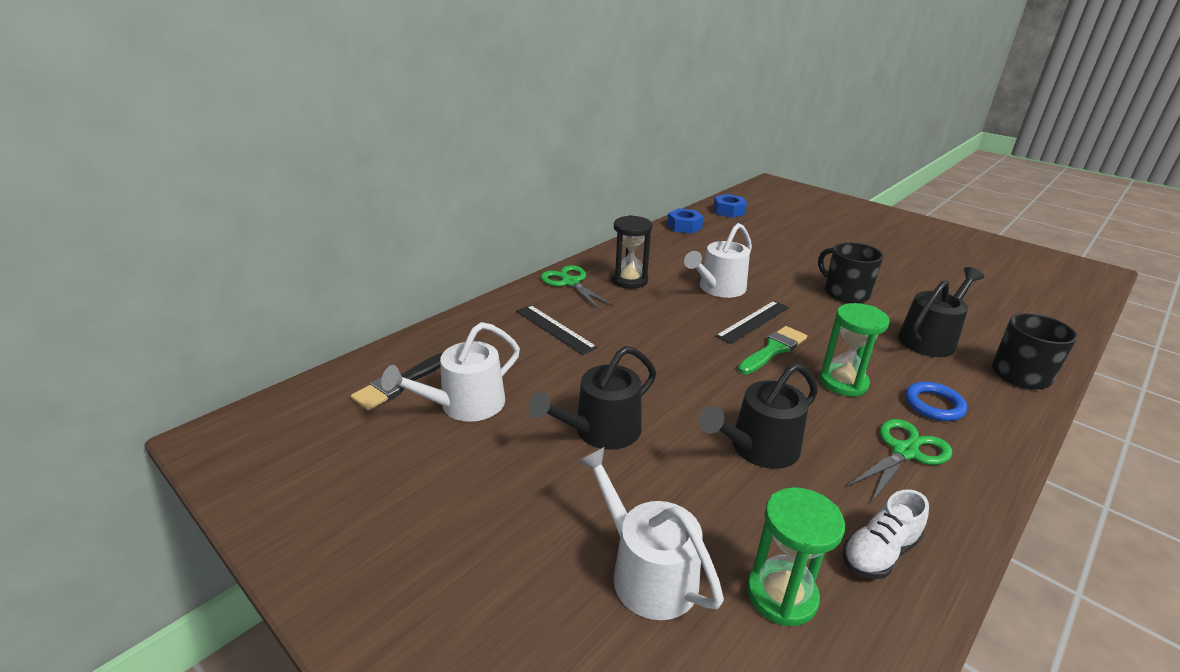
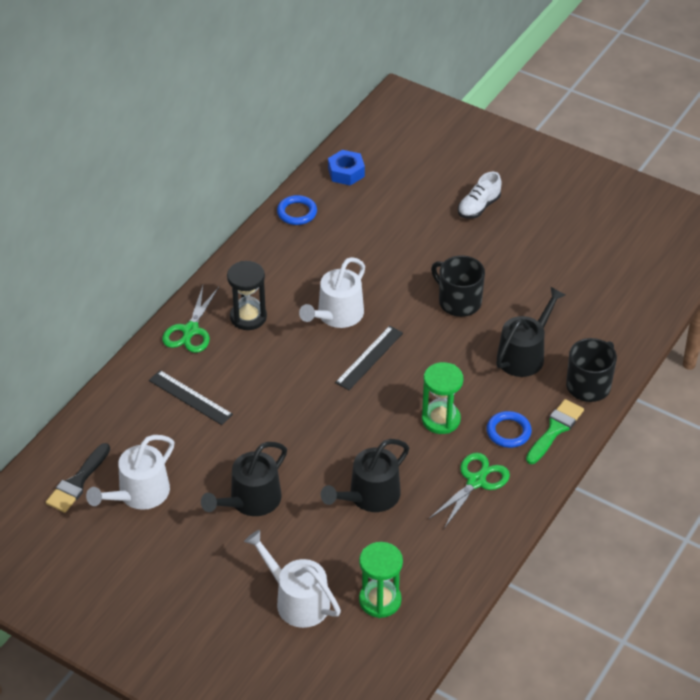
camera: 10 degrees left, 15 degrees up
(570, 283) = (190, 330): green scissors -> green scissors turned 120 degrees counterclockwise
(684, 226) = (297, 212): blue nut -> blue ring
(773, 349) = (386, 391): green brush -> green brush (555, 430)
(879, 552) = (443, 563): white shoe -> white shoe (478, 207)

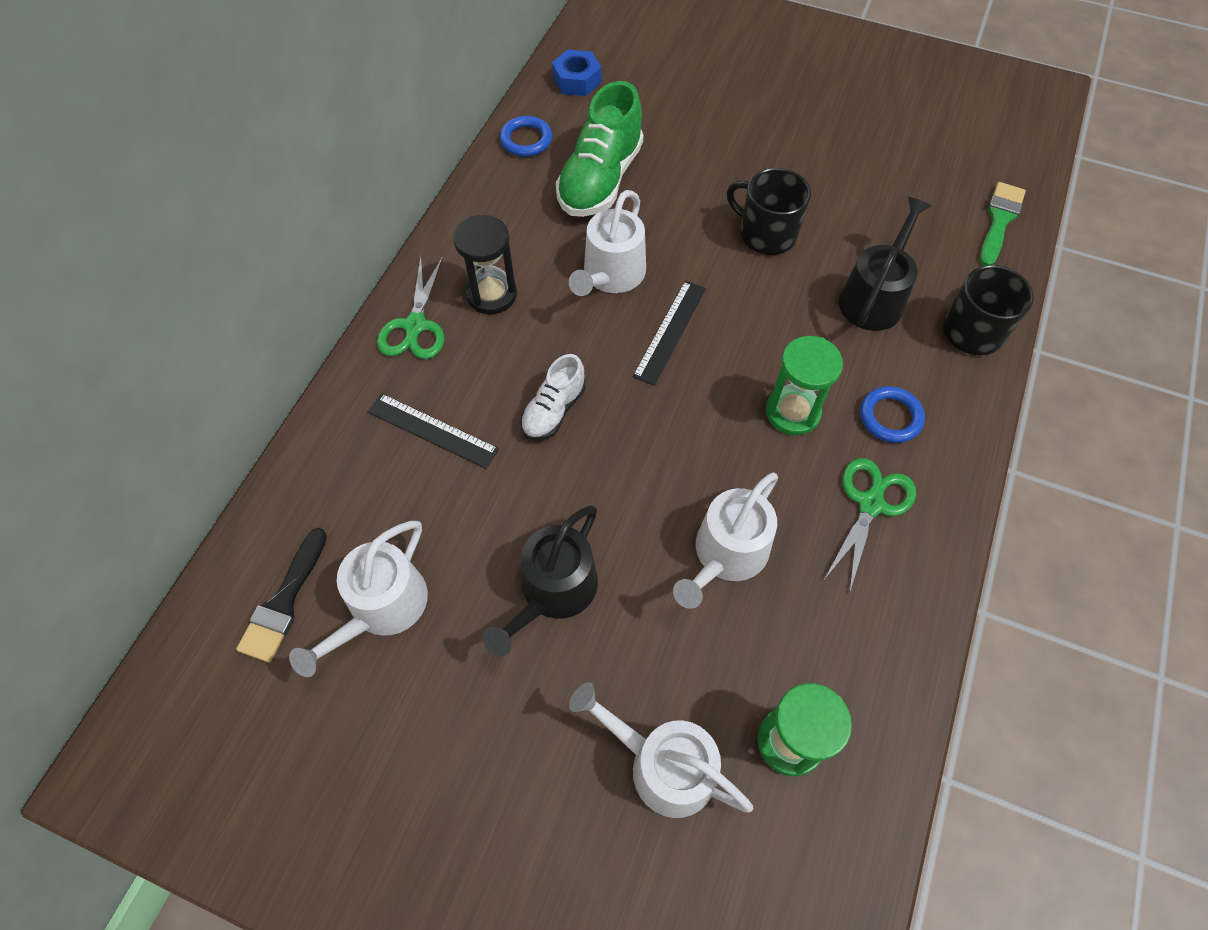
camera: 10 degrees left, 15 degrees up
(345, 248) = (600, 180): none -> green shoe
(370, 496) = (726, 554): black watering can -> white watering can
(478, 207) = (754, 104): white shoe -> white shoe (553, 410)
(555, 430) = (951, 404): green brush -> green brush (999, 220)

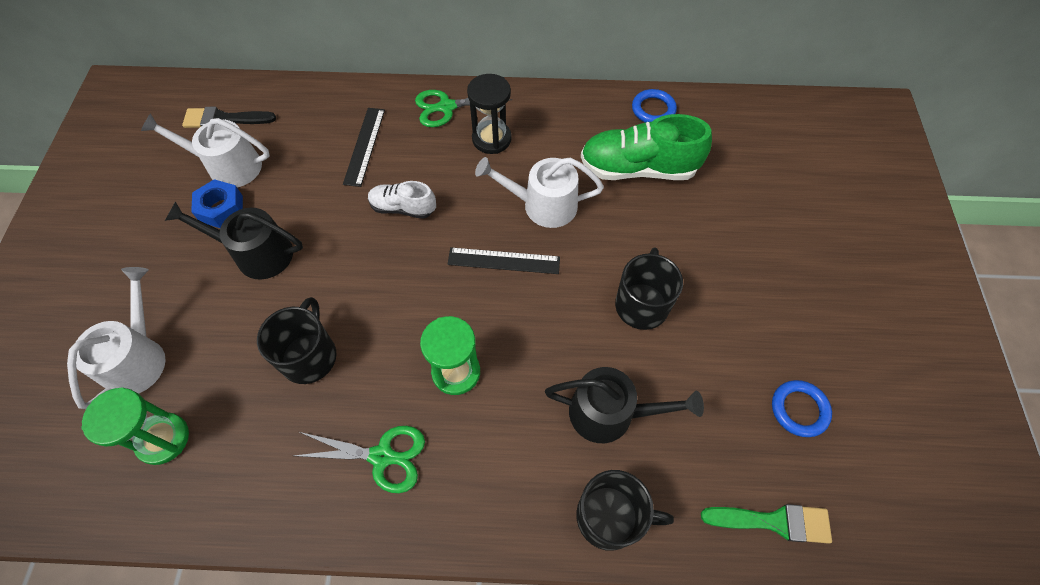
camera: 70 degrees right, 0 degrees up
(577, 80) = (739, 120): blue nut -> blue nut (221, 208)
(726, 554) = (309, 356): white watering can -> black mug
(890, 417) = (478, 455): blue ring -> blue ring (799, 409)

